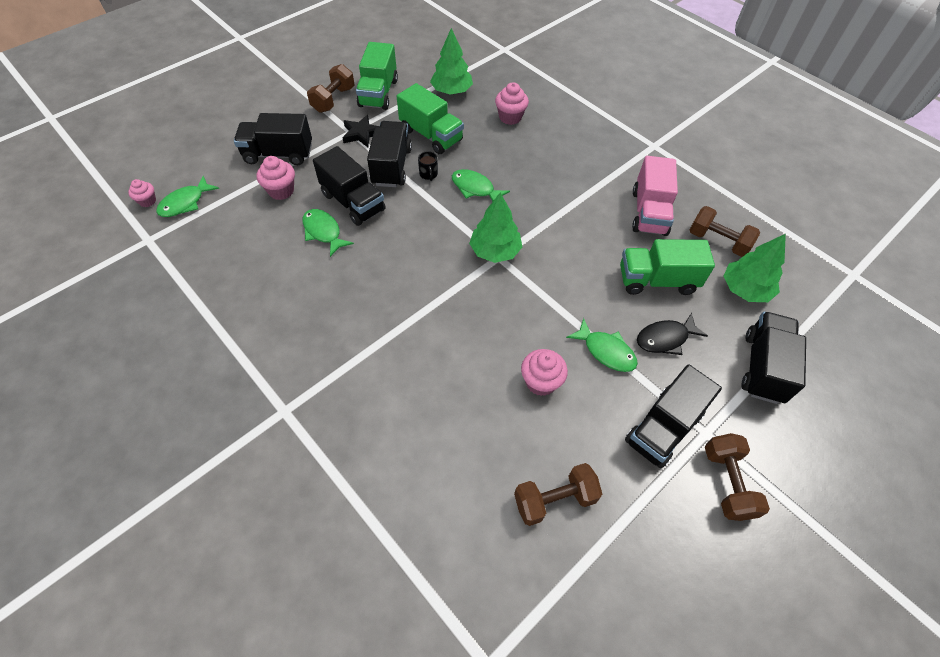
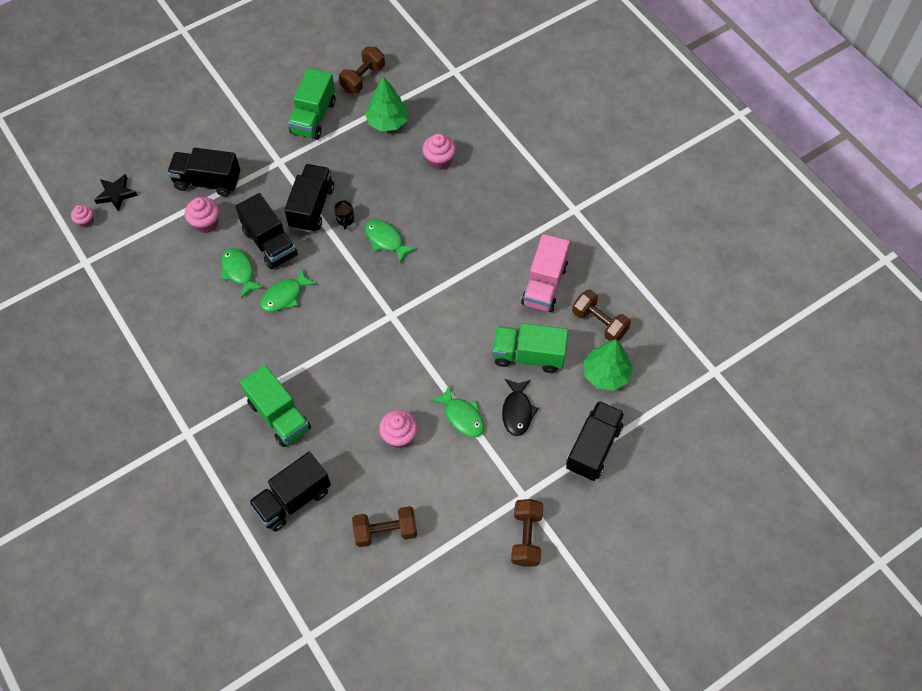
camera: 10 degrees right, 5 degrees up
(185, 203) = (119, 227): green fish -> green fish (285, 296)
(333, 99) = (268, 121): brown dumbbell -> brown dumbbell (363, 78)
(361, 134) = (289, 166): black star -> black star (116, 194)
(431, 135) = (356, 174): green truck -> green truck (279, 415)
(495, 251) = (389, 309): green tree -> none
(663, 428) = (489, 487): black truck -> black truck (293, 499)
(665, 338) = (517, 411): black fish -> black fish turned 75 degrees counterclockwise

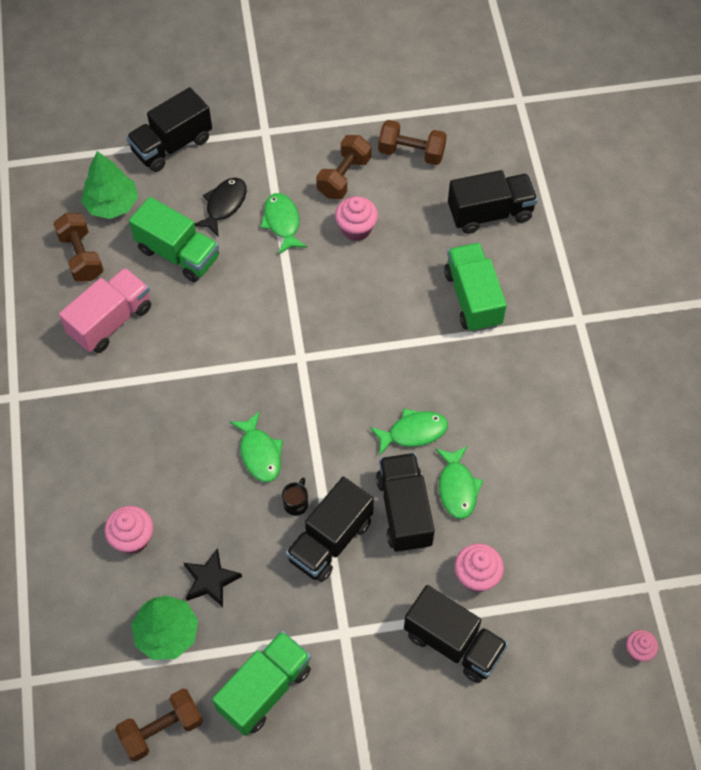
camera: 155 degrees left, 0 degrees up
(116, 194) = (586, 678): black star -> black star (211, 580)
(526, 537) = (283, 99): brown dumbbell -> brown dumbbell (344, 177)

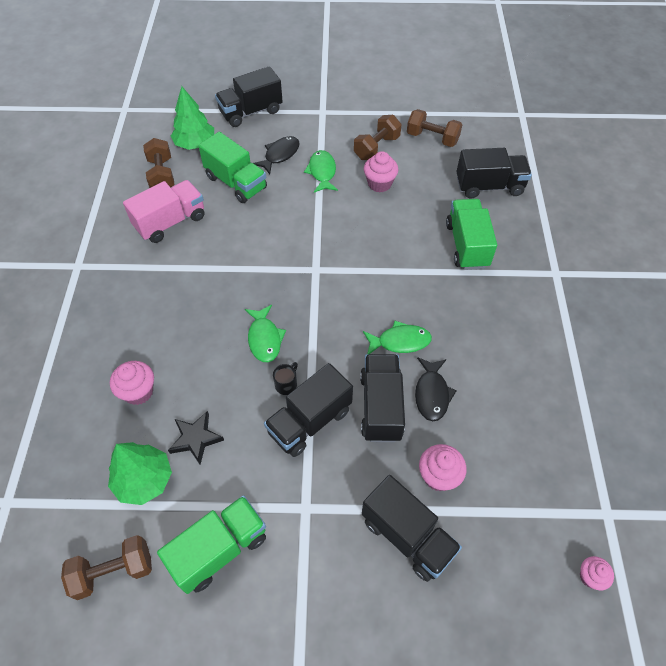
camera: 10 degrees right, 5 degrees down
(457, 487) = (432, 394): green fish -> black fish

